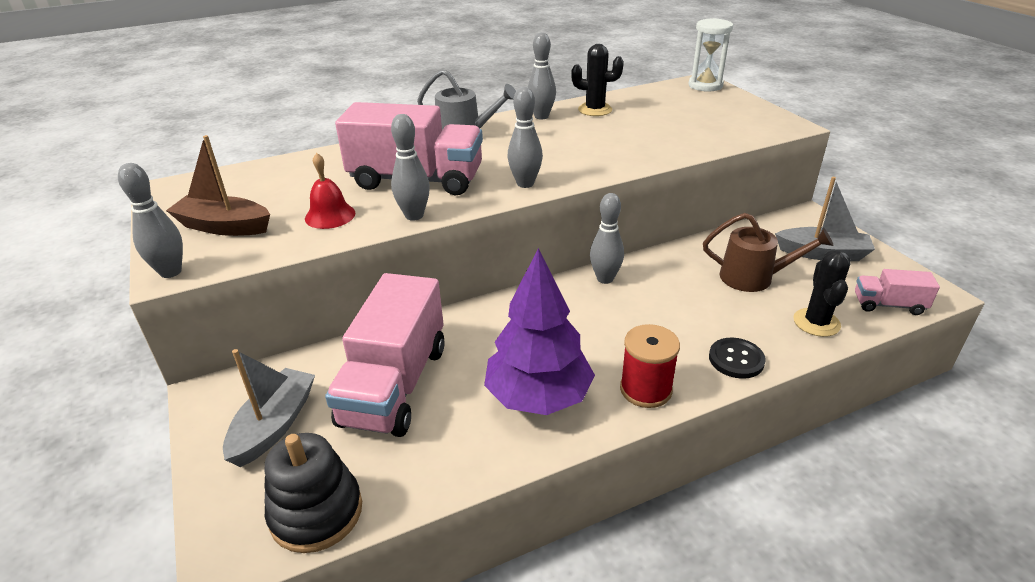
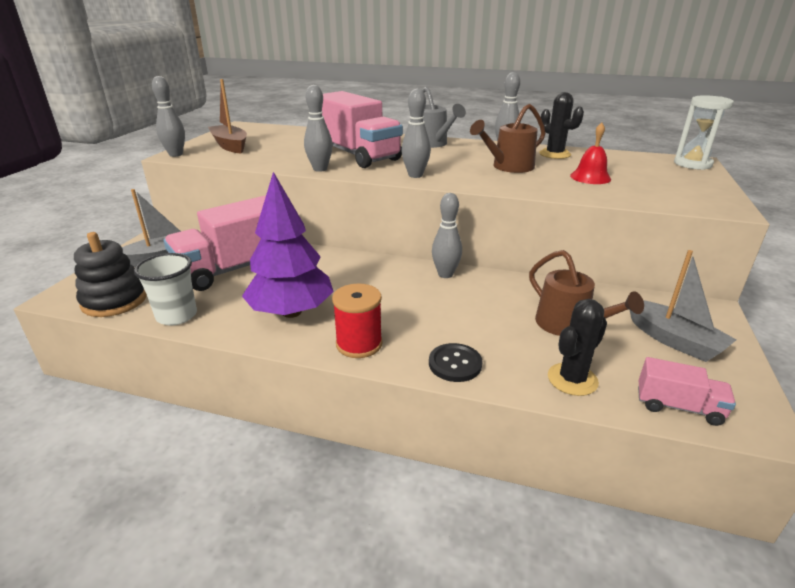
camera: 40 degrees right, 5 degrees down
(330, 215) = (281, 156): red bell -> red bell (590, 177)
(429, 478) = (177, 316): none -> white cup
(585, 140) = (508, 167): none -> brown watering can
(888, 305) = (678, 406): pink truck -> pink truck turned 150 degrees clockwise

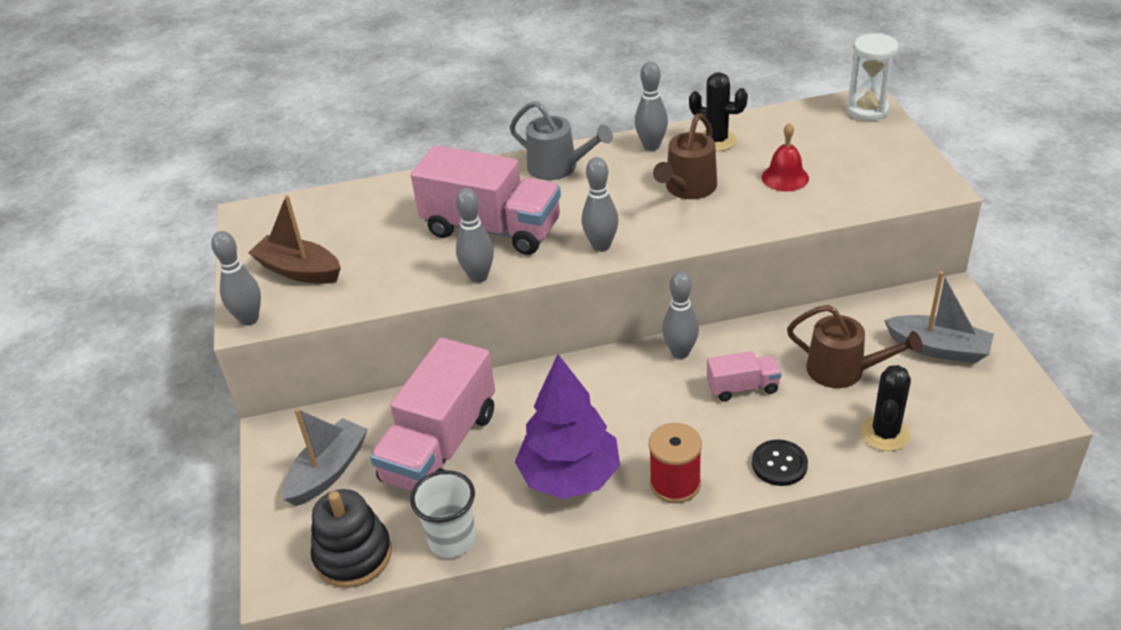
camera: 25 degrees left, 10 degrees up
(678, 406) = (977, 423): pink truck -> pink truck (742, 387)

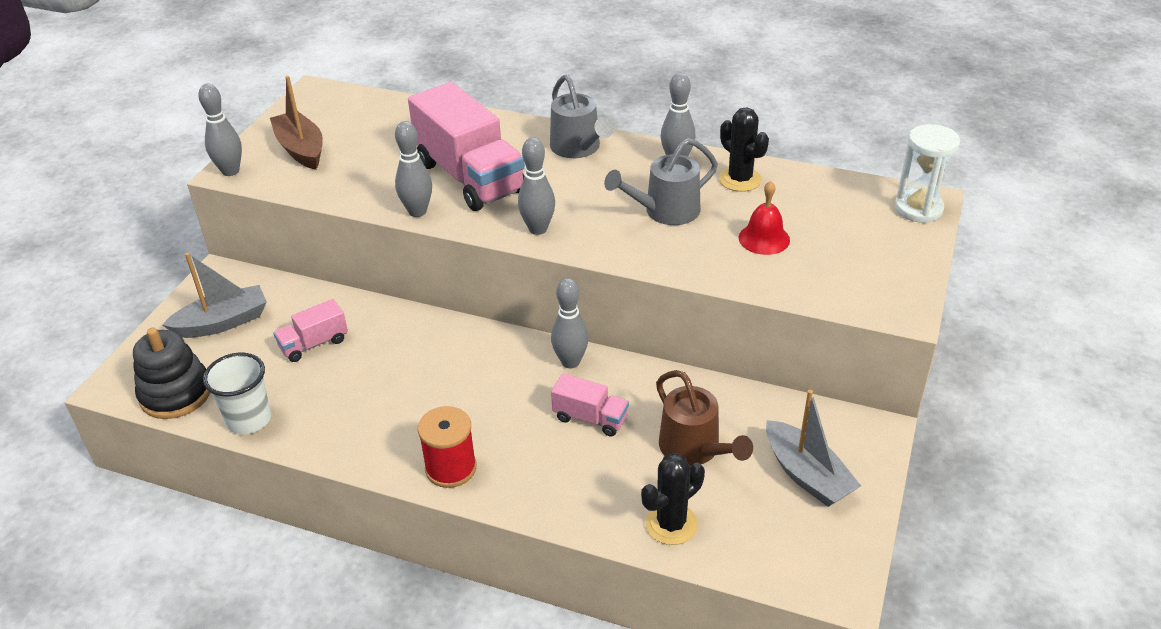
camera: 30 degrees right, 0 degrees up
(440, 446) = (314, 344): pink truck -> pink truck, size x0.48
(569, 477) = (378, 418): purple tree -> none
(687, 189) = (665, 211): brown watering can -> grey watering can
(779, 464) = (551, 499): black button -> none

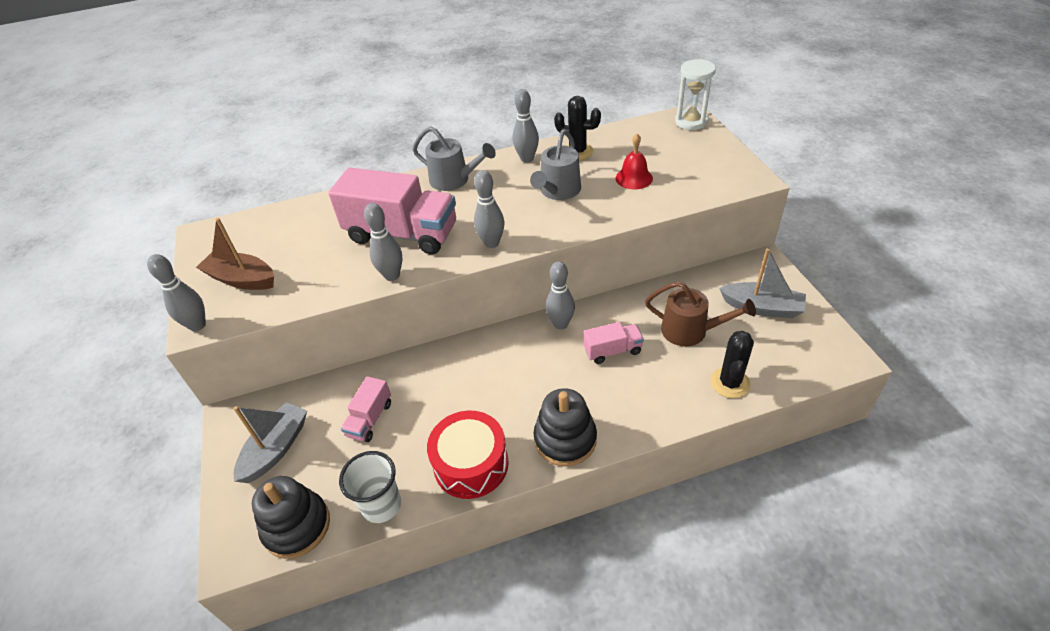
camera: 35 degrees left, 5 degrees up
(350, 434) = (471, 464): none -> red drum
(451, 468) = (565, 439): red spool -> black stacking toy

